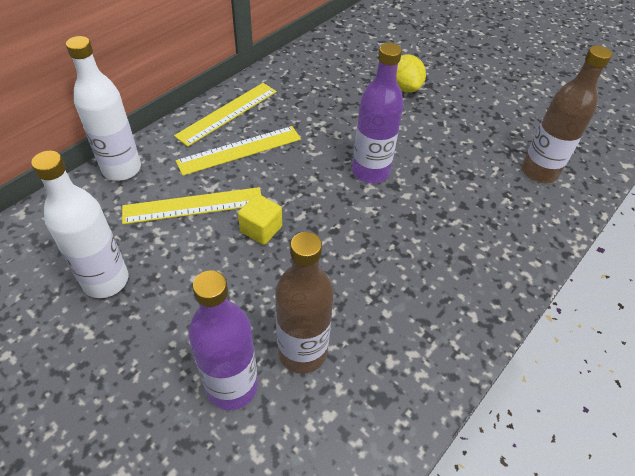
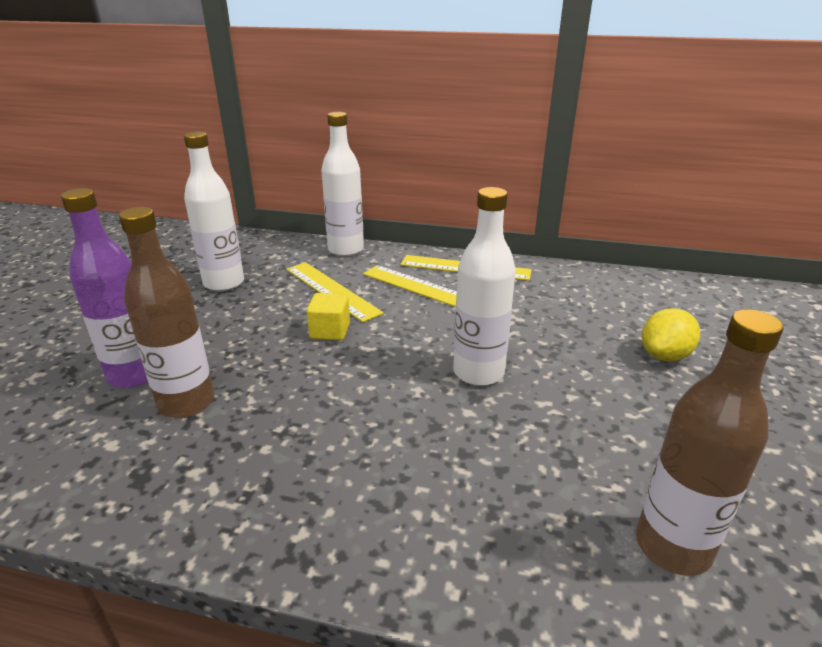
camera: 65 degrees right, 20 degrees down
(370, 172) = (478, 372): purple bottle -> white bottle

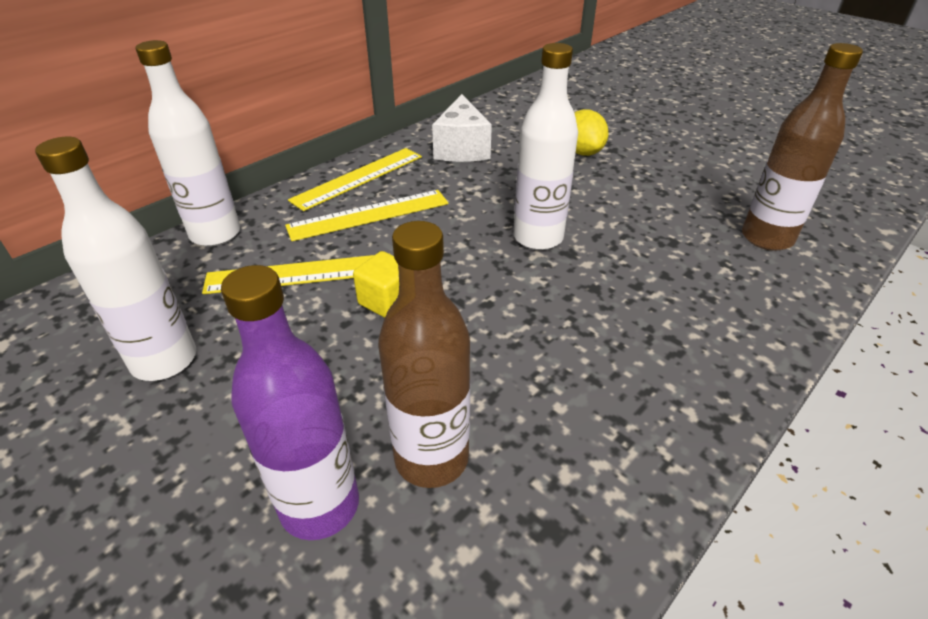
camera: 60 degrees left, 10 degrees up
(569, 292) = (461, 148): none -> white cheese

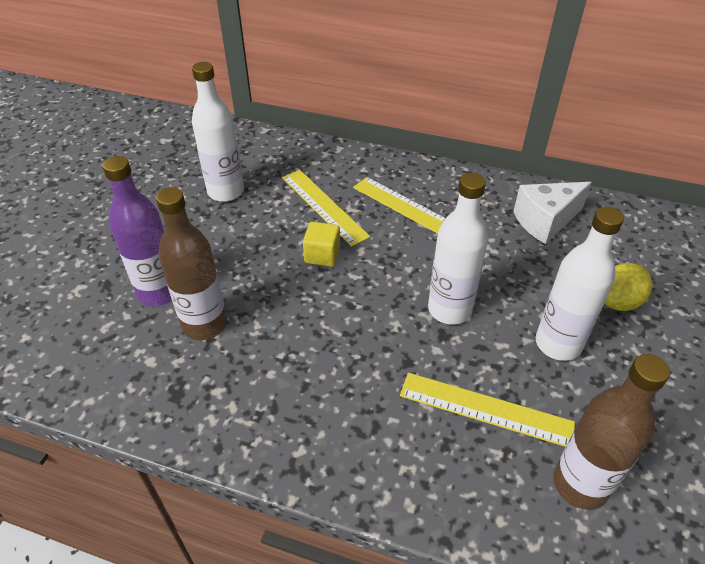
camera: 65 degrees right, 5 degrees up
(215, 234) = (337, 154): white bottle -> white bottle (558, 344)
(358, 178) = (450, 184): yellow ruler -> yellow ruler (485, 409)

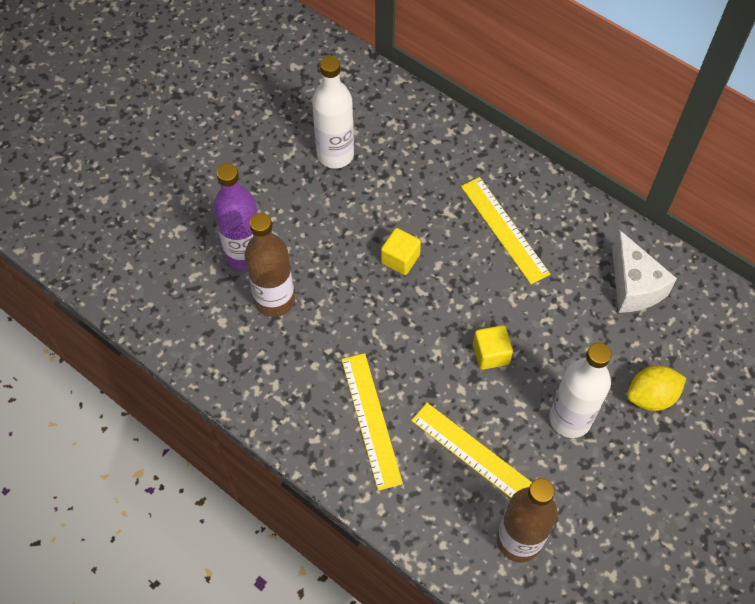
camera: 20 degrees right, 15 degrees up
(323, 206) = (423, 201): yellow ruler -> yellow ruler (371, 420)
(449, 309) = (491, 354): white bottle -> yellow cube
(545, 221) = (633, 286): white cheese -> white cheese turned 105 degrees counterclockwise

